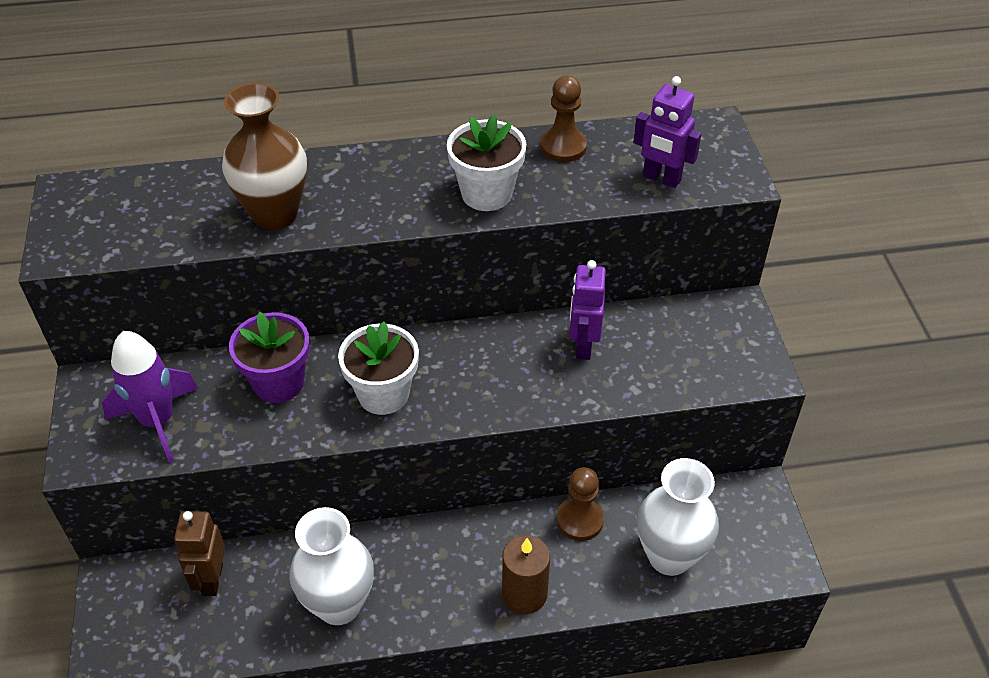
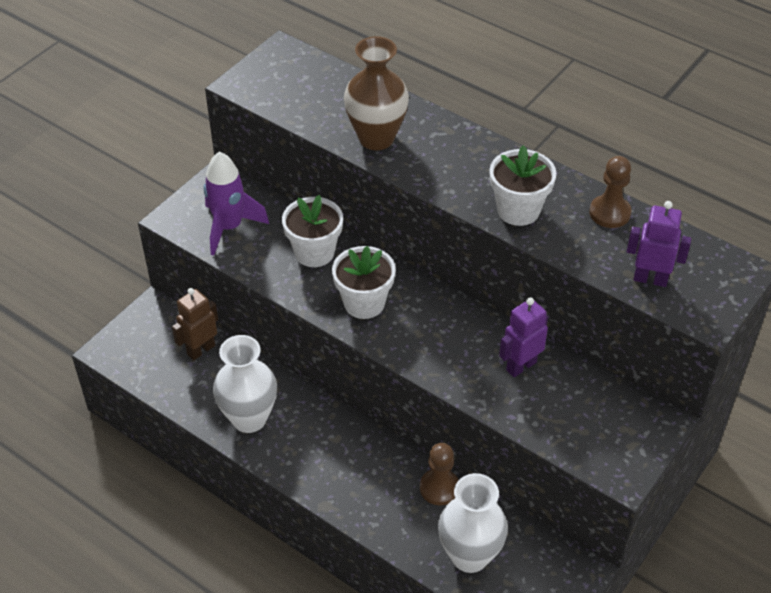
camera: 45 degrees right, 0 degrees up
(278, 382) = (314, 252): purple flower pot -> white flower pot
(524, 594) = (356, 501): brown candle -> none
(661, 178) = (650, 279): purple robot -> purple robot turned 120 degrees clockwise

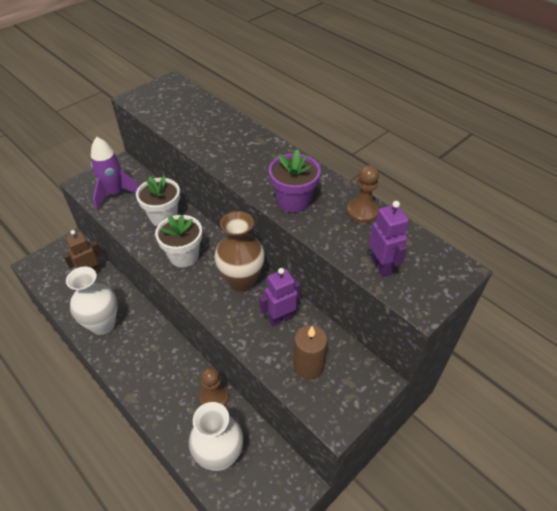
camera: 10 degrees right, 0 degrees up
(376, 138) = (209, 141): brown vase -> brown vase (241, 281)
(518, 210) = (293, 201): white flower pot -> purple flower pot
(573, 418) = (308, 366): none -> brown candle
(650, 279) = (381, 266): purple robot -> purple robot turned 45 degrees clockwise

